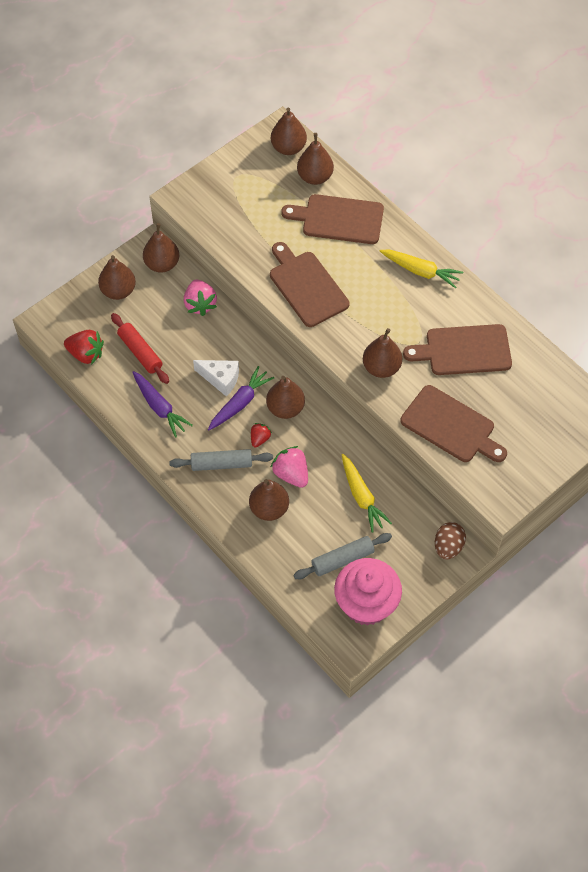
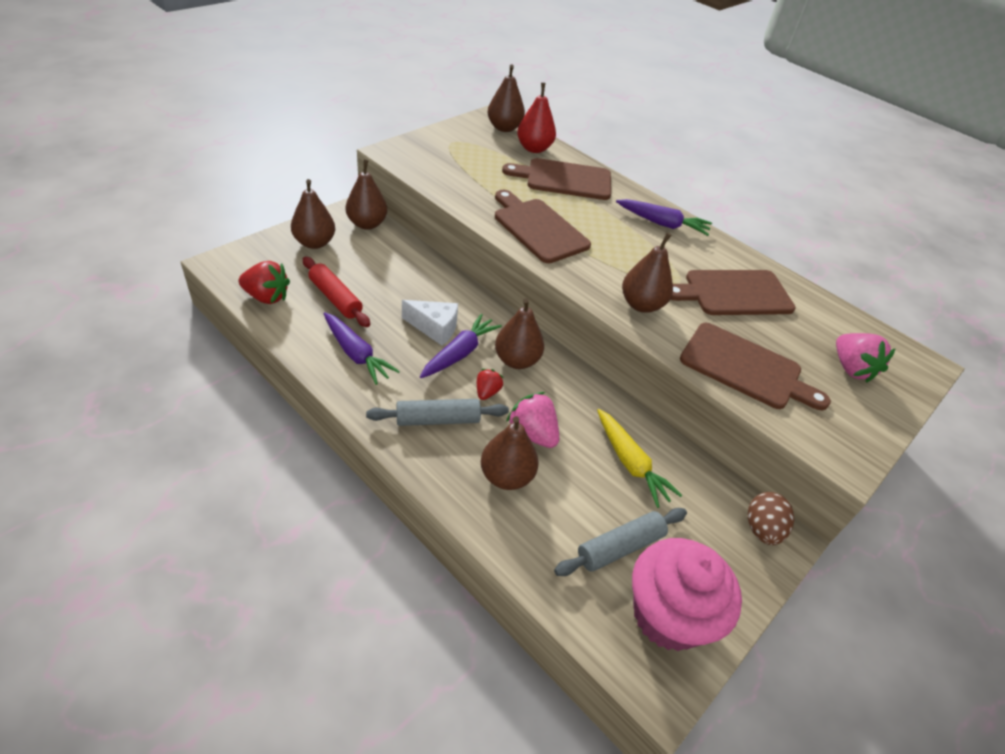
camera: 10 degrees left, 15 degrees down
(200, 304) = (409, 259): pink strawberry -> pink strawberry (851, 368)
(315, 177) = (534, 148): brown pear -> red pear
(421, 271) = (662, 224): yellow carrot -> purple carrot

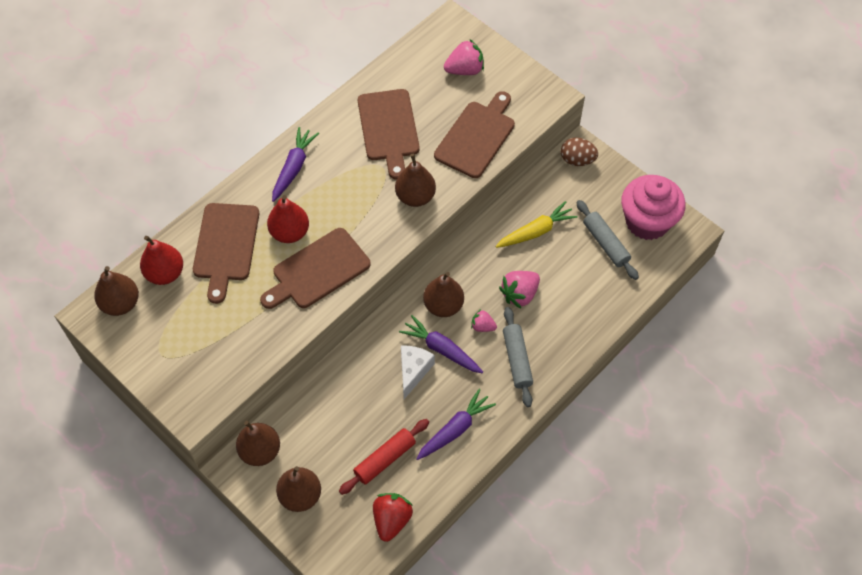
camera: 85 degrees left, 15 degrees up
(487, 392) = (482, 326): red strawberry -> pink strawberry
(506, 476) = (561, 311): brown pear -> none
(583, 215) = (290, 232): none -> red pear

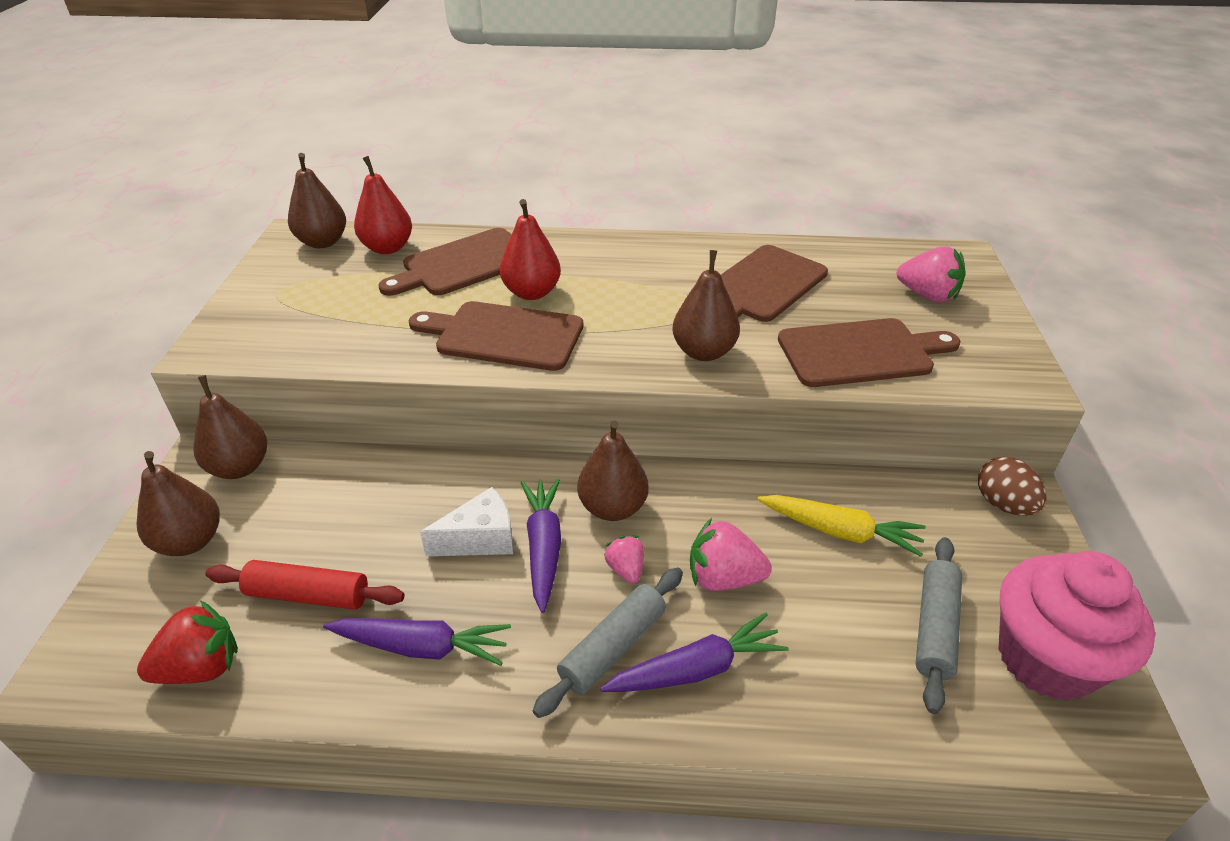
camera: 50 degrees right, 20 degrees down
(293, 168) = (617, 255): purple carrot -> purple carrot (696, 669)

